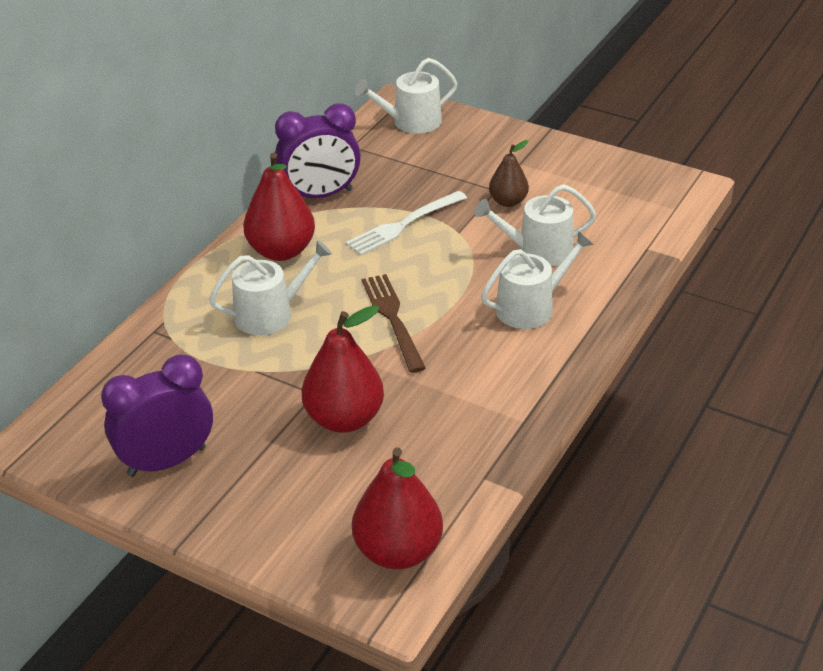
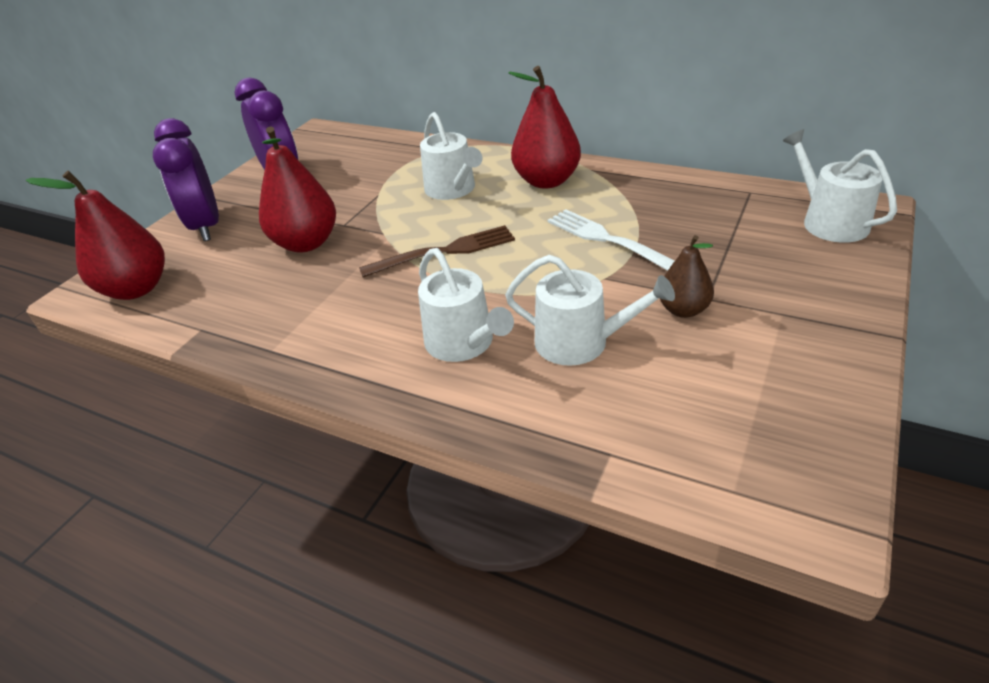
camera: 90 degrees right, 0 degrees up
(320, 195) = (646, 187): purple clock -> purple clock (206, 226)
(538, 250) = (580, 342): white watering can -> white watering can turned 120 degrees clockwise

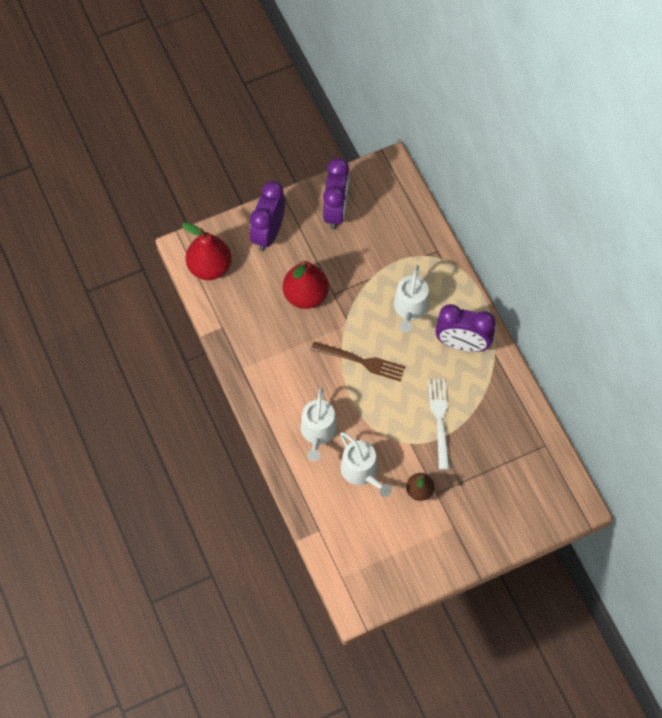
camera: 35 degrees right, 25 degrees up
(546, 181) = (462, 344): red pear -> purple clock
(829, 221) = (548, 497): white watering can -> none

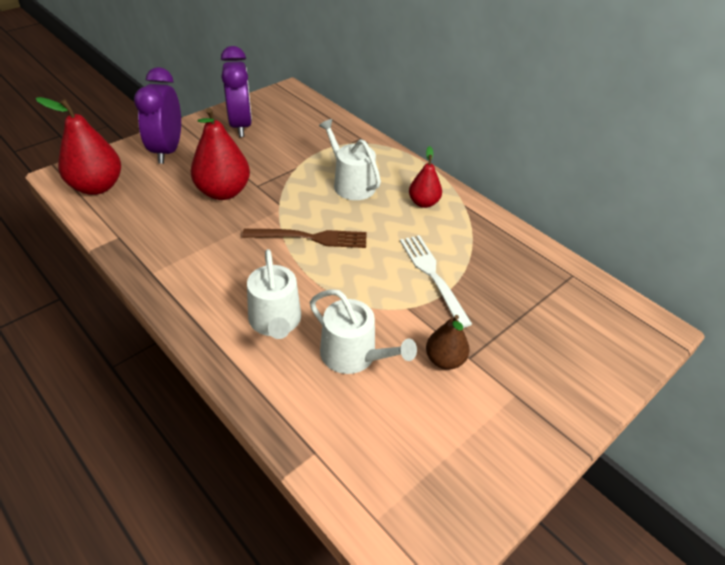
camera: 20 degrees left, 20 degrees down
(410, 308) = (351, 184): white watering can -> white watering can turned 150 degrees clockwise
(462, 344) = (423, 203): purple clock -> red pear

